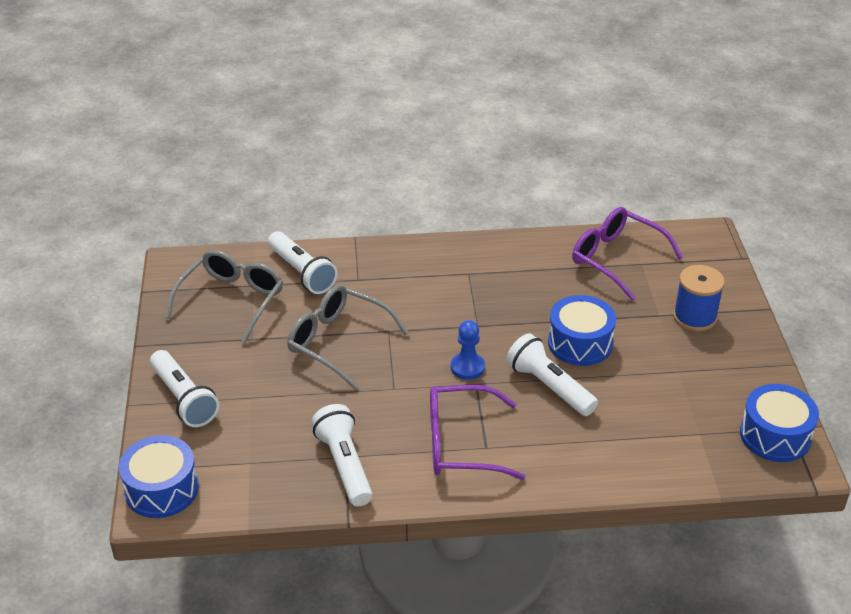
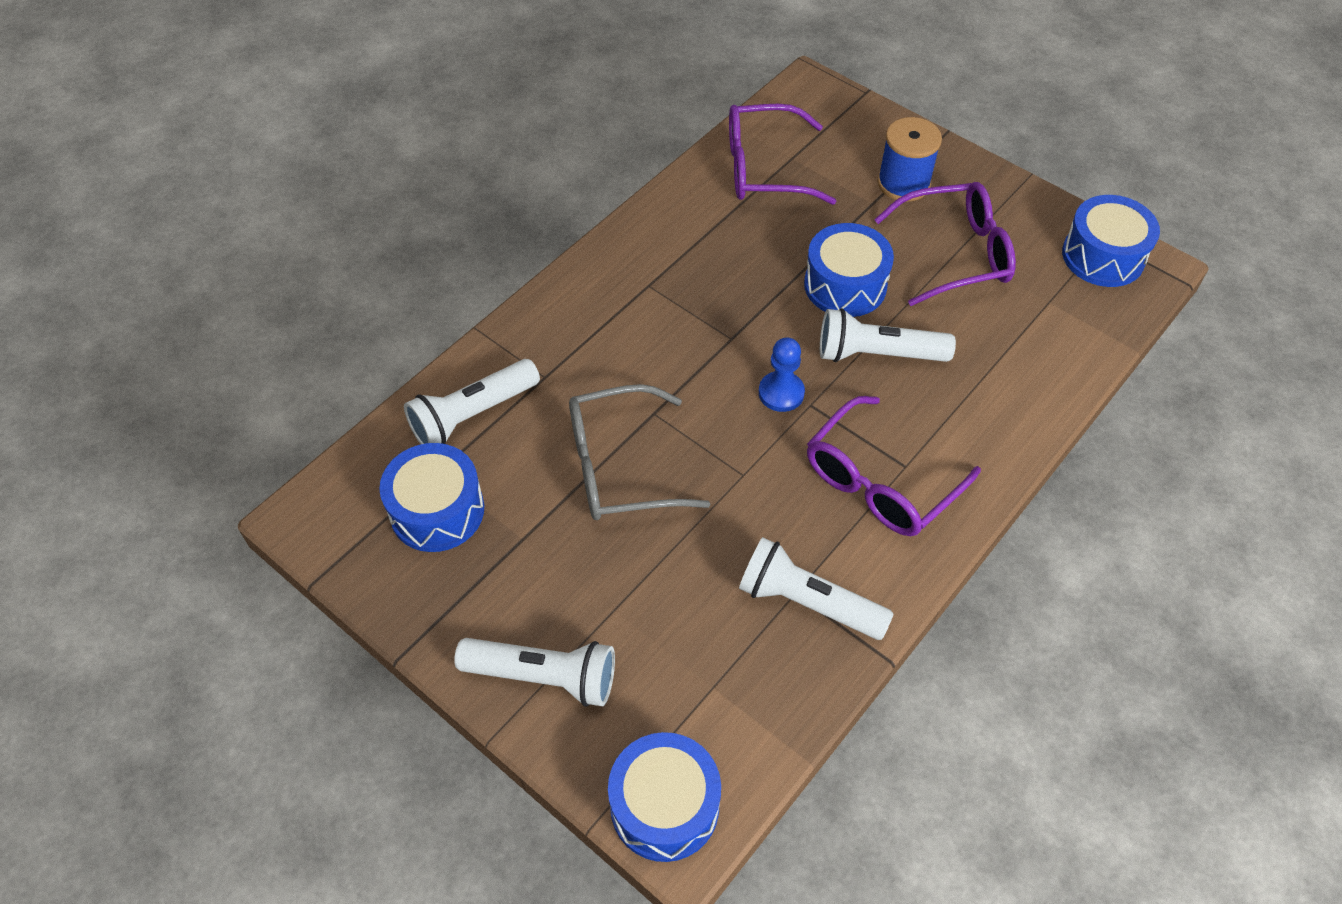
camera: 45 degrees left, 15 degrees up
(232, 300) = (437, 510): grey glasses -> blue drum
(302, 272) = (473, 415): white flashlight -> white flashlight turned 135 degrees clockwise
(674, 371) = (956, 253): none -> purple glasses

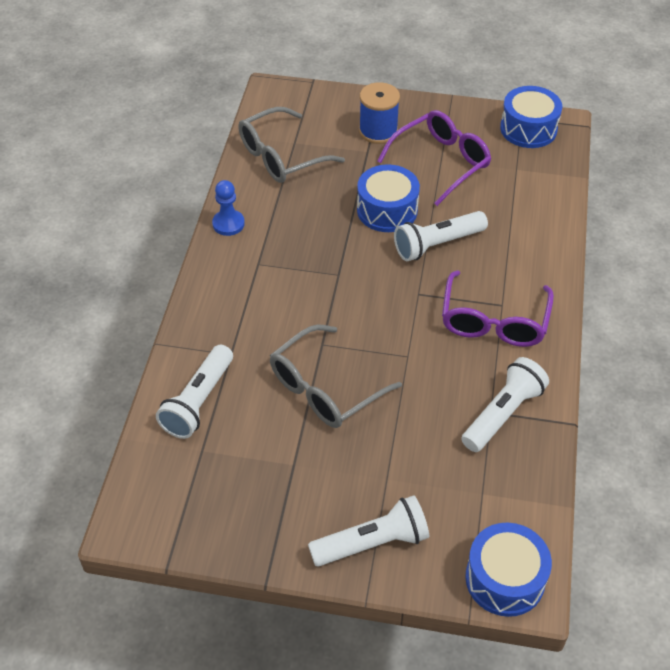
camera: 30 degrees left, 5 degrees down
(437, 510) = (221, 475): blue drum -> none
(763, 168) = (281, 156): purple glasses -> grey glasses
(781, 393) = (395, 294): blue pawn -> blue pawn (228, 224)
(808, 602) = (502, 414): white flashlight -> white flashlight turned 135 degrees clockwise

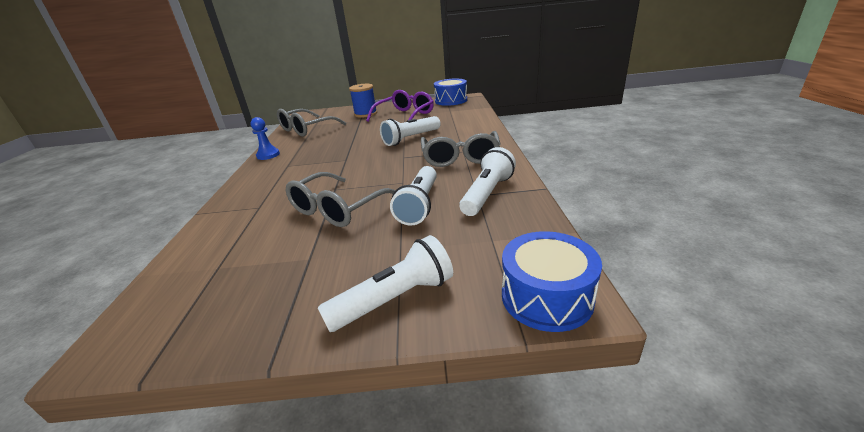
camera: 10 degrees left, 20 degrees down
(199, 401) = (223, 237): white flashlight -> white flashlight (419, 205)
(387, 210) = (375, 134): blue drum -> none
(494, 321) = (460, 158): purple glasses -> grey glasses

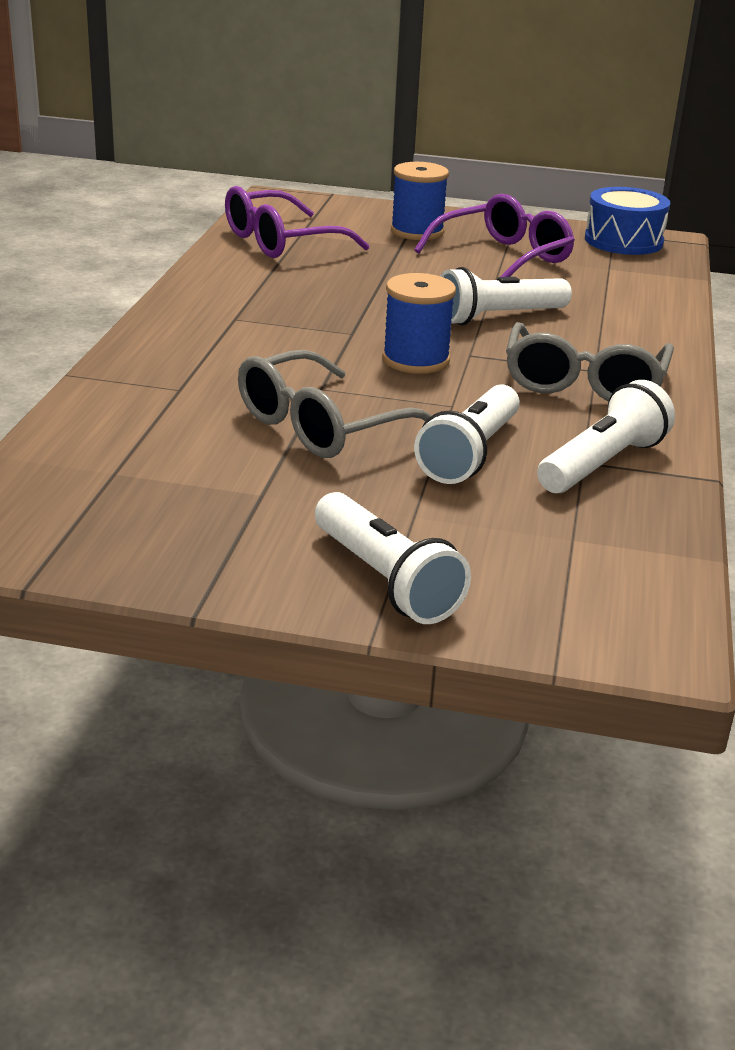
camera: 10 degrees right, 0 degrees up
(268, 155) = (197, 286): blue pawn -> none
(306, 129) = (280, 242): grey glasses -> purple glasses
(379, 165) = (415, 360): none -> blue spool
(394, 299) = (385, 580): white flashlight -> white flashlight turned 75 degrees clockwise
(546, 297) = (616, 631): blue drum -> none

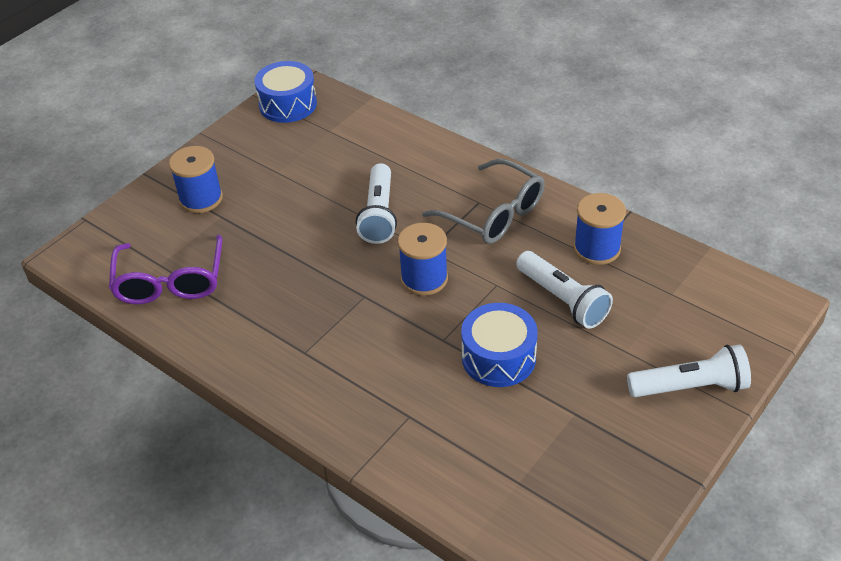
camera: 60 degrees left, 15 degrees up
(320, 426) = (498, 357): grey glasses -> blue drum
(504, 257) = (280, 173): purple glasses -> none
(602, 464) = (597, 248): white flashlight -> blue spool

